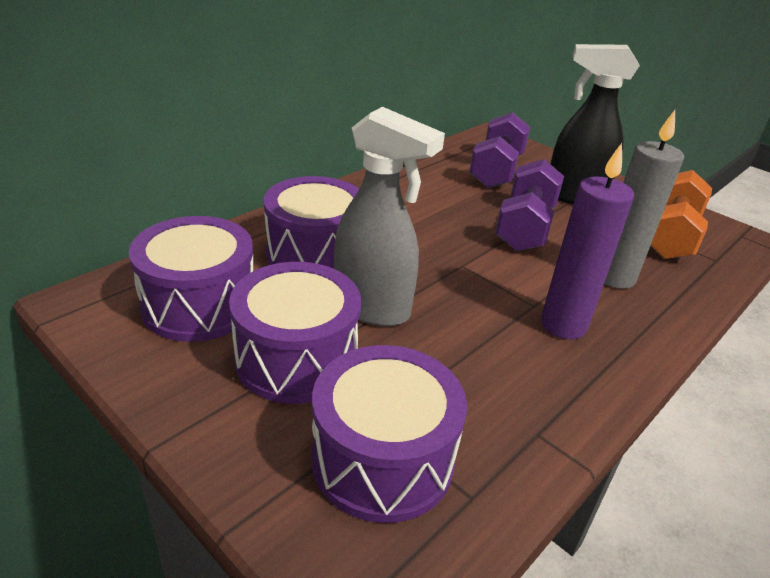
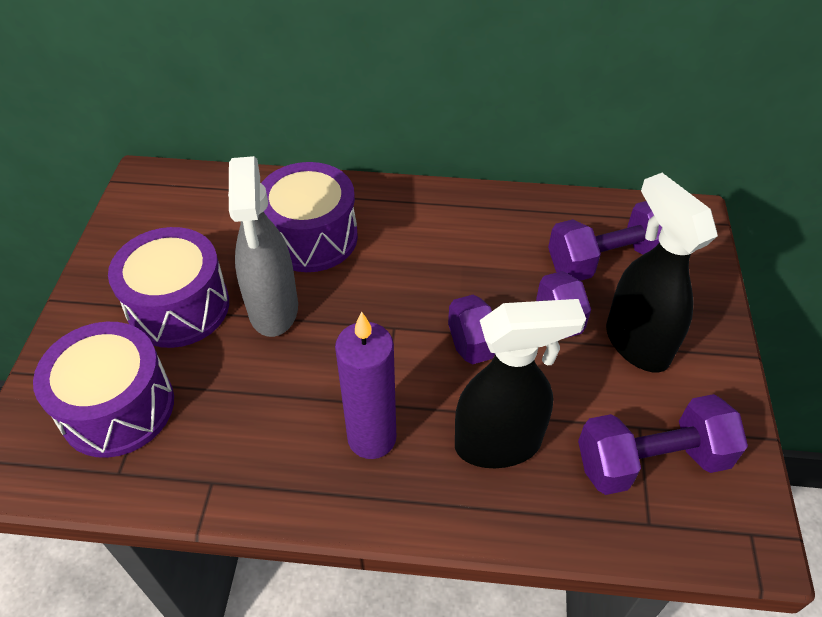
camera: 55 degrees right, 15 degrees up
(199, 304) = (191, 226): purple drum -> none
(614, 277) = (499, 444): grey candle -> black spray bottle
(669, 236) = (651, 461): orange dumbbell -> purple dumbbell

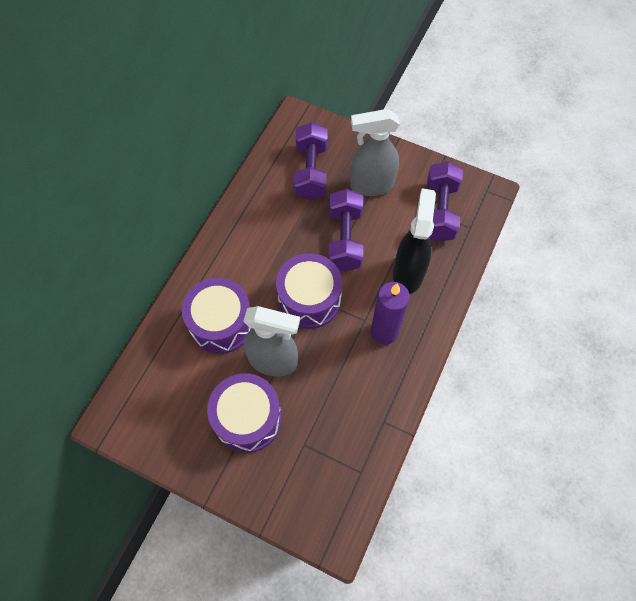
camera: 70 degrees left, 15 degrees up
(118, 407) = (314, 467): purple drum -> purple drum (309, 299)
(636, 343) = (371, 185): black spray bottle -> grey spray bottle

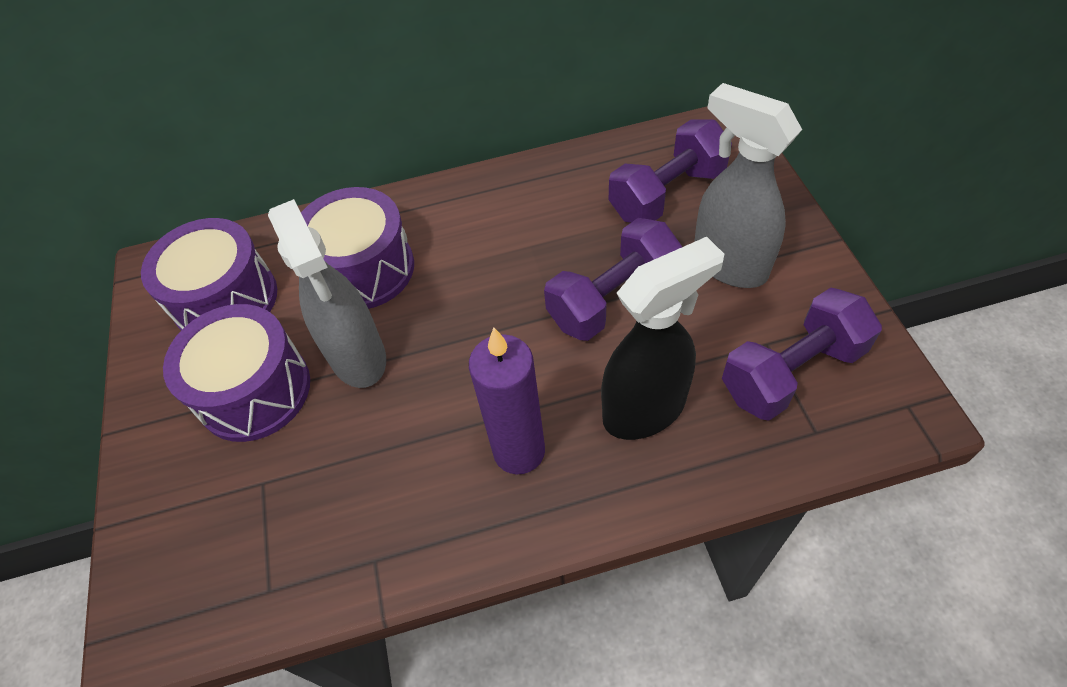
camera: 55 degrees right, 10 degrees down
(309, 299) = (483, 328): purple drum -> purple drum (226, 300)

